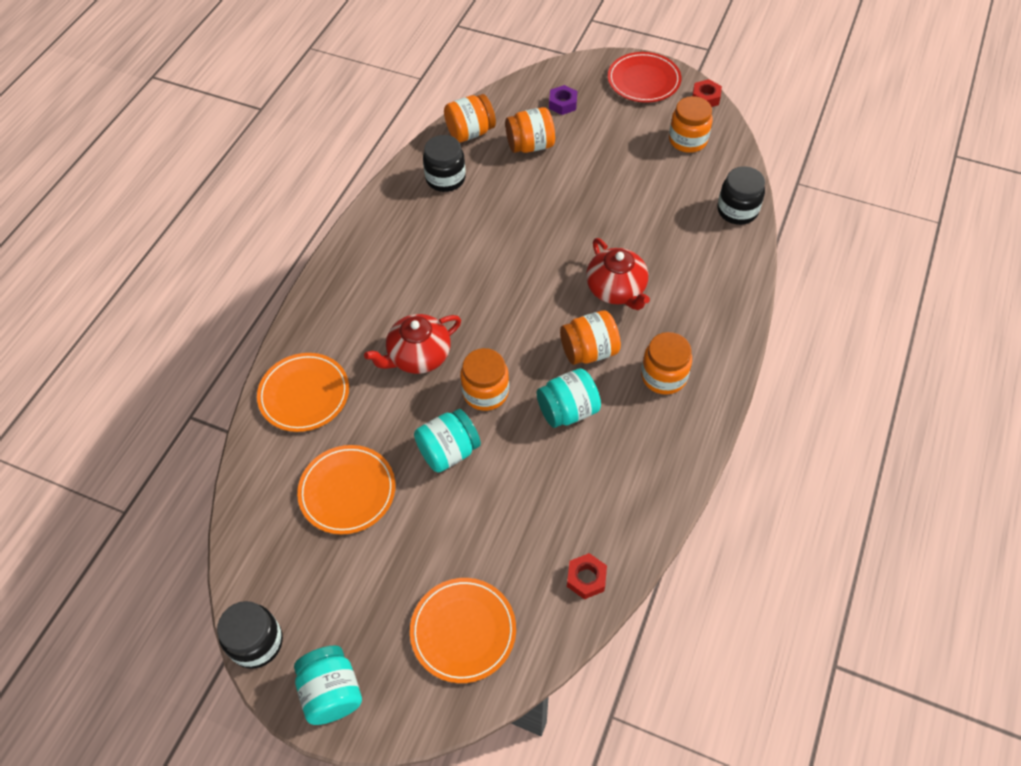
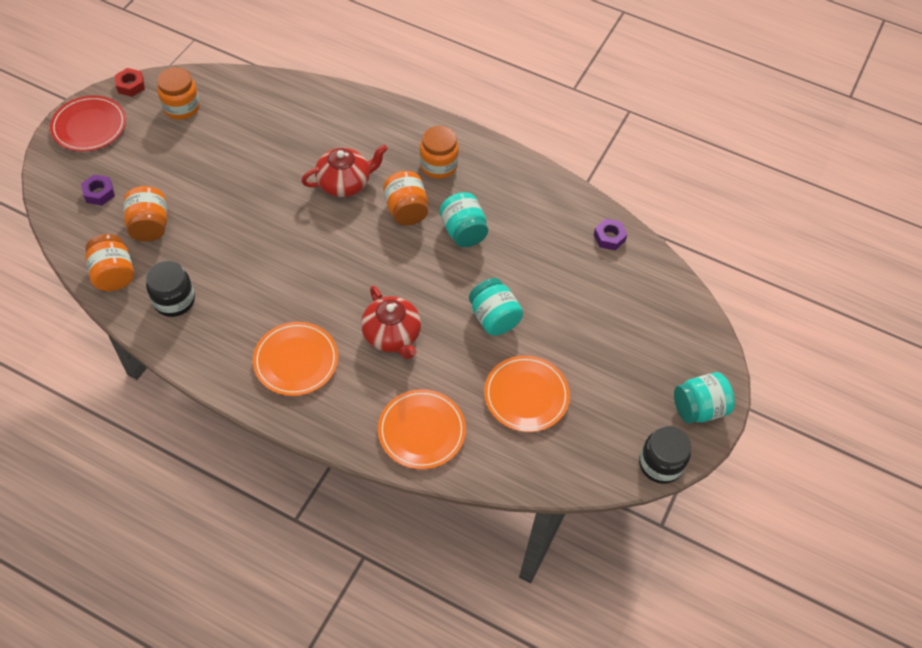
camera: 90 degrees left, 0 degrees up
(463, 631) = (649, 318): orange plate -> orange plate (296, 360)
(485, 392) = (438, 287): orange jar -> none
(586, 578) = (609, 237): red nut -> purple nut
(737, 210) = (276, 89): black jar -> none

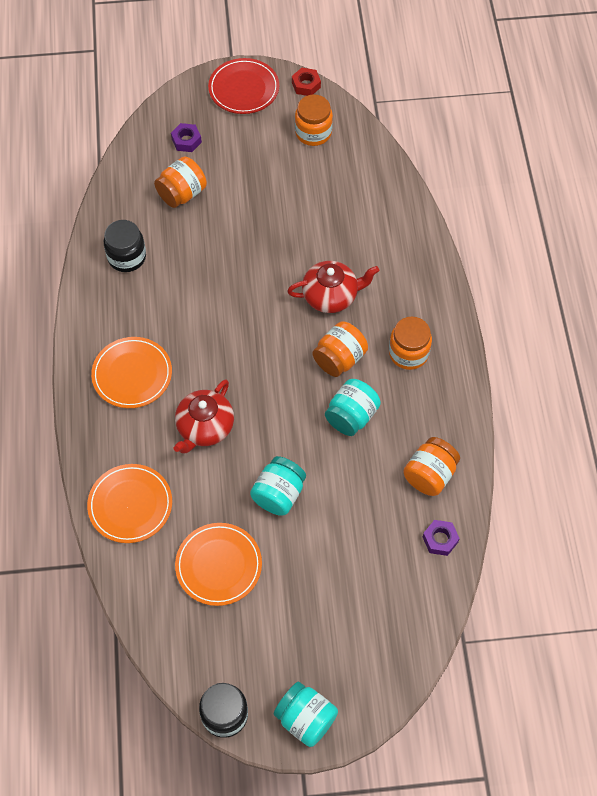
camera: 60 degrees right, 5 degrees up
(114, 274) = (121, 203): orange jar -> orange jar (429, 475)
(345, 183) = (331, 296): red teapot -> red teapot turned 45 degrees counterclockwise

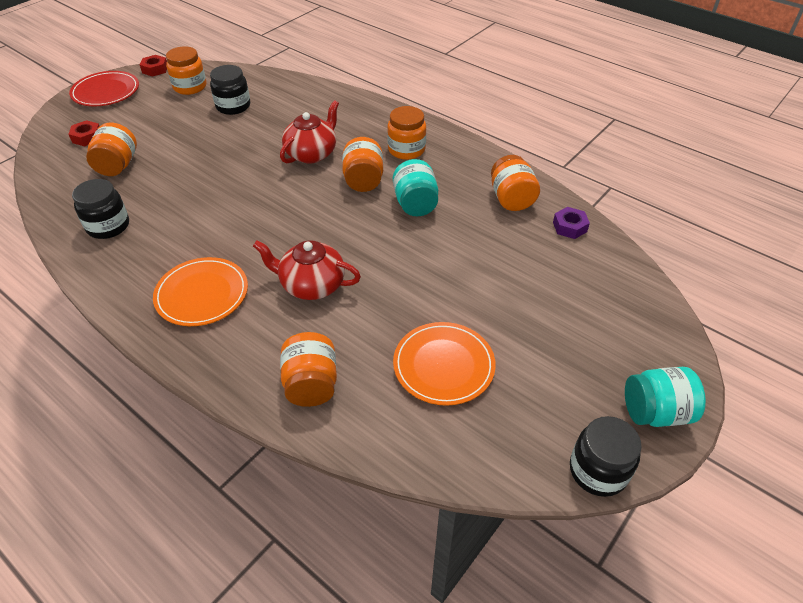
camera: 45 degrees left, 15 degrees down
(130, 505) = (311, 384): orange plate -> orange jar
(186, 141) = (87, 137): purple nut -> red nut
(204, 427) = (311, 285): red teapot -> red teapot turned 120 degrees clockwise
(278, 494) = (426, 283): turquoise jar -> none
(324, 187) = (233, 106): none -> black jar

